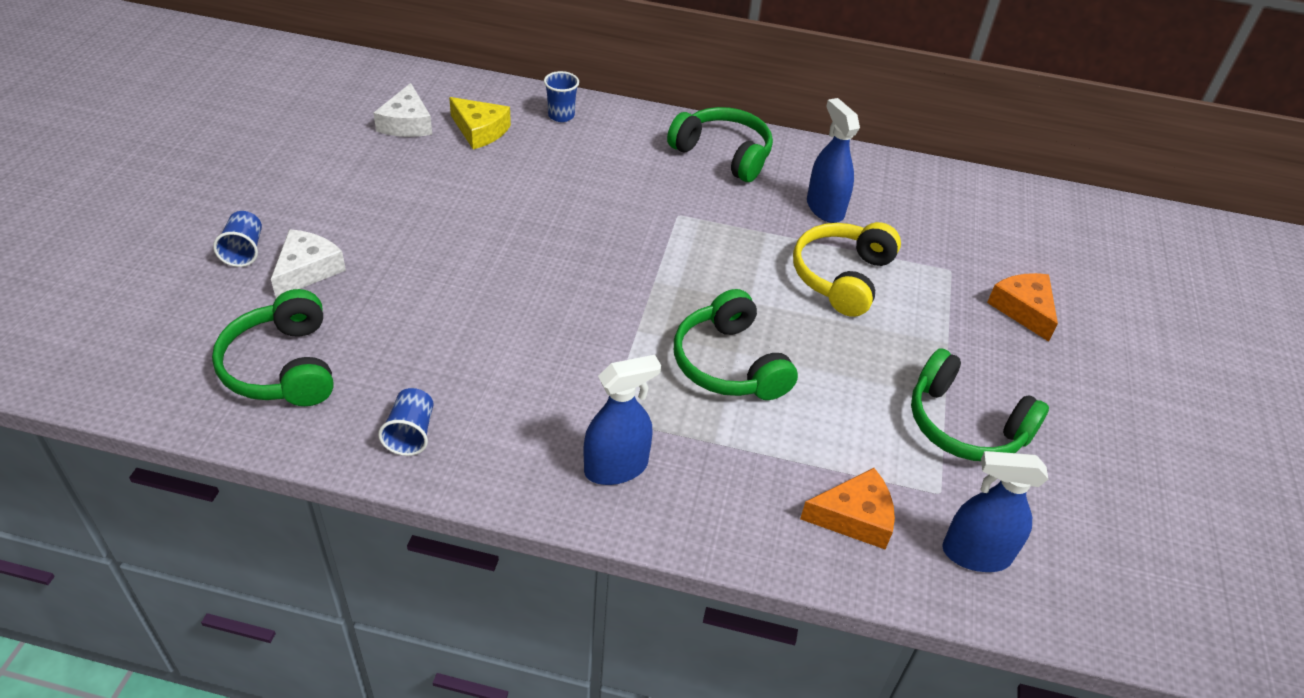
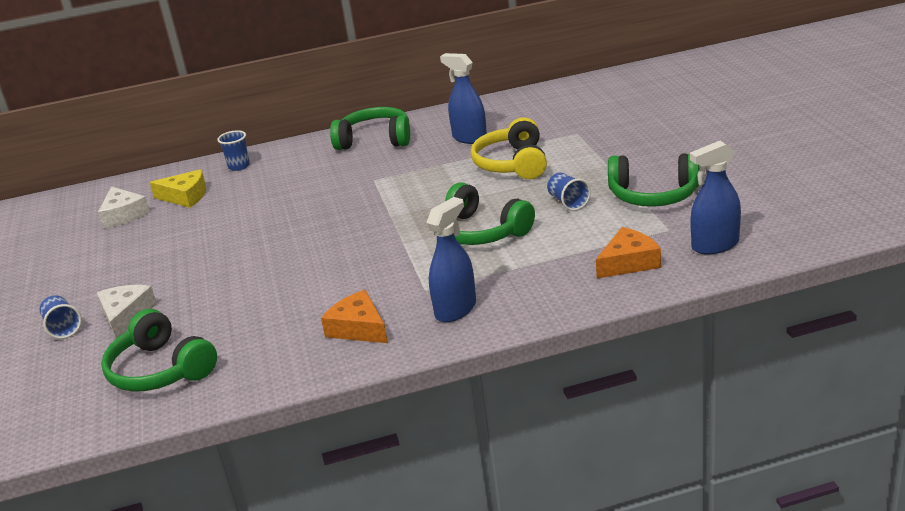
camera: 20 degrees left, 15 degrees down
(411, 433) = (294, 358): blue cup -> blue cup (568, 202)
(1023, 309) = (637, 132): orange cheese -> orange cheese (358, 328)

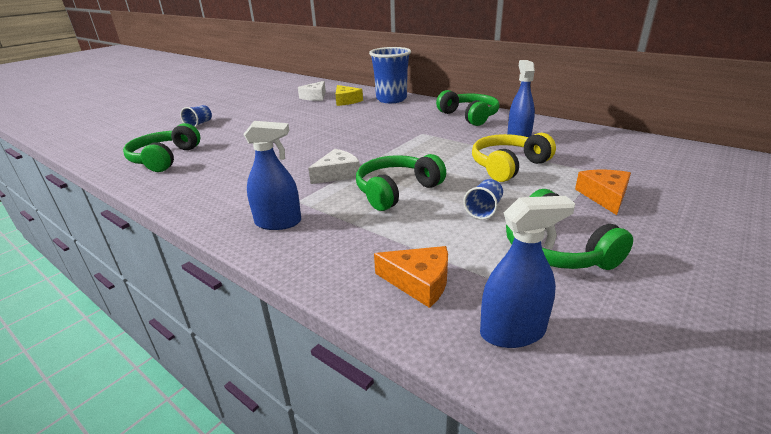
camera: 50 degrees right, 0 degrees up
(126, 316) = (217, 132): white cheese -> white cheese (337, 174)
(239, 166) = (391, 99): blue cup -> blue cup, size x2.13
(358, 328) = (233, 196): orange cheese -> orange cheese (604, 196)
(480, 232) = (396, 191): green headphones -> green headphones turned 45 degrees clockwise
(715, 245) = (512, 332): blue spray bottle -> blue spray bottle turned 135 degrees clockwise

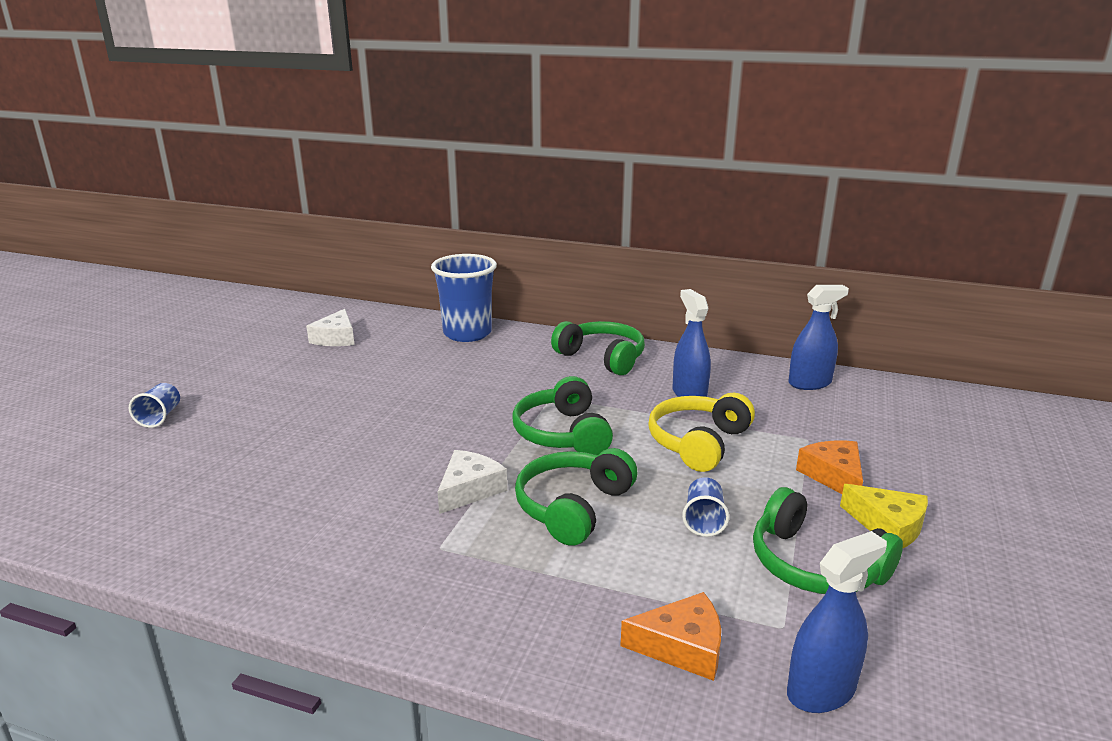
camera: 20 degrees left, 5 degrees down
(164, 158) = (148, 499): green headphones -> green headphones (562, 434)
(278, 222) = (434, 591): blue spray bottle -> blue spray bottle (810, 383)
(346, 101) = (395, 342): yellow cheese -> yellow cheese (888, 526)

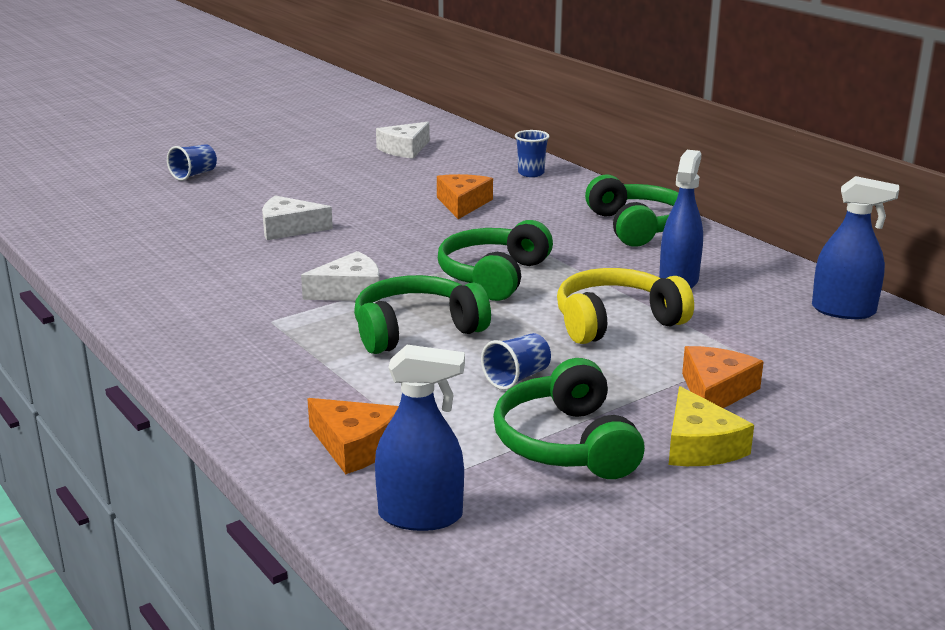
camera: 35 degrees right, 0 degrees up
(331, 445) = (289, 228): none -> white cheese
(451, 375) = (463, 204): none -> orange cheese
(467, 333) = (531, 173): blue cup -> blue cup, size x0.47

